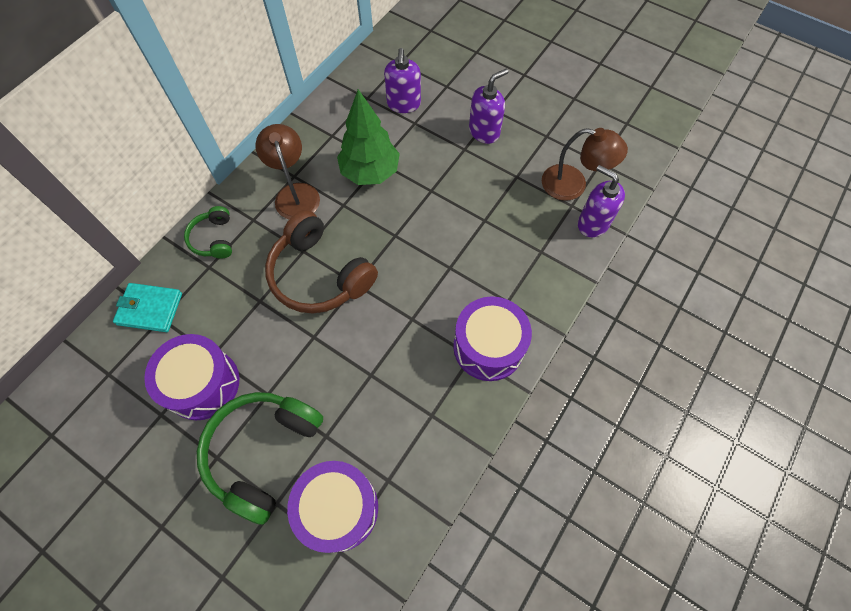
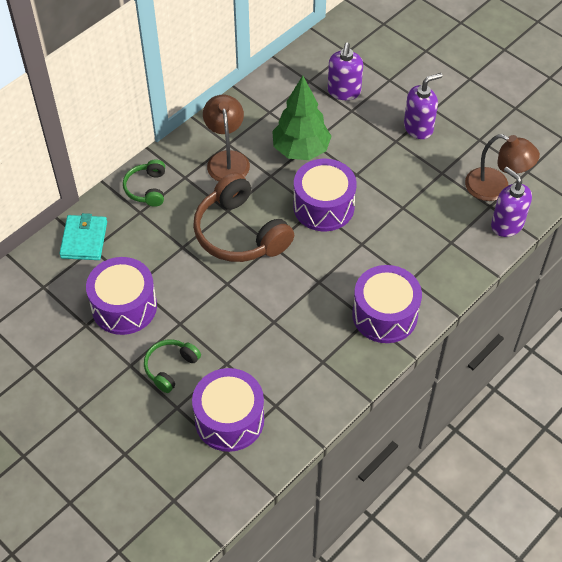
camera: 10 degrees right, 10 degrees down
(150, 309) = (84, 239): turquoise wallet -> turquoise wallet turned 75 degrees clockwise
(263, 452) = (170, 368): green headphones -> green headphones, size x0.53
(403, 231) = (323, 206): none -> purple drum

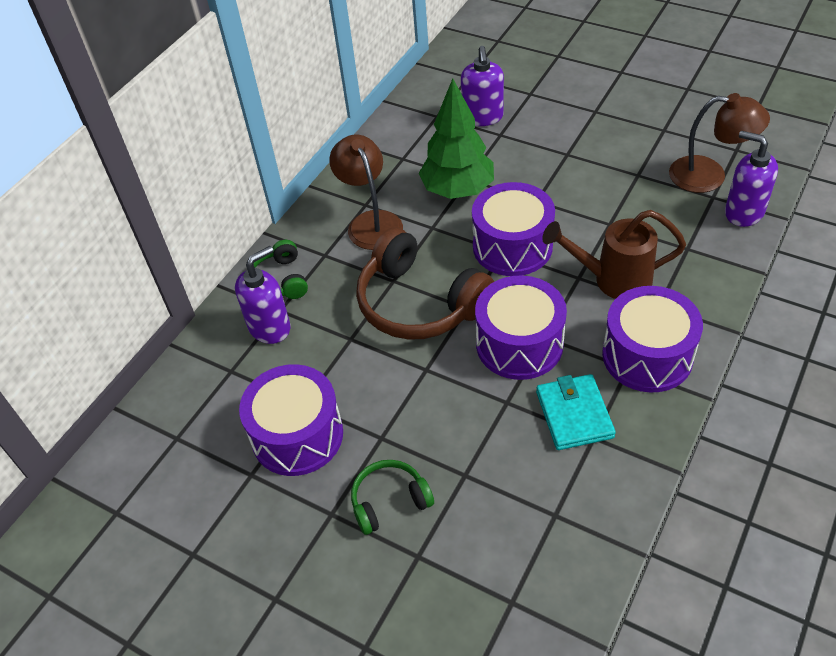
camera: 10 degrees left, 5 degrees down
(84, 239) = (216, 362): turquoise wallet -> turquoise wallet (574, 414)
(170, 368) = (389, 501): green headphones -> green headphones turned 45 degrees clockwise
(229, 419) = (499, 553): purple drum -> purple drum (519, 344)
(385, 252) = (612, 280): none -> brown watering can
(418, 127) = (587, 134): purple soap dispenser -> purple soap dispenser (270, 327)

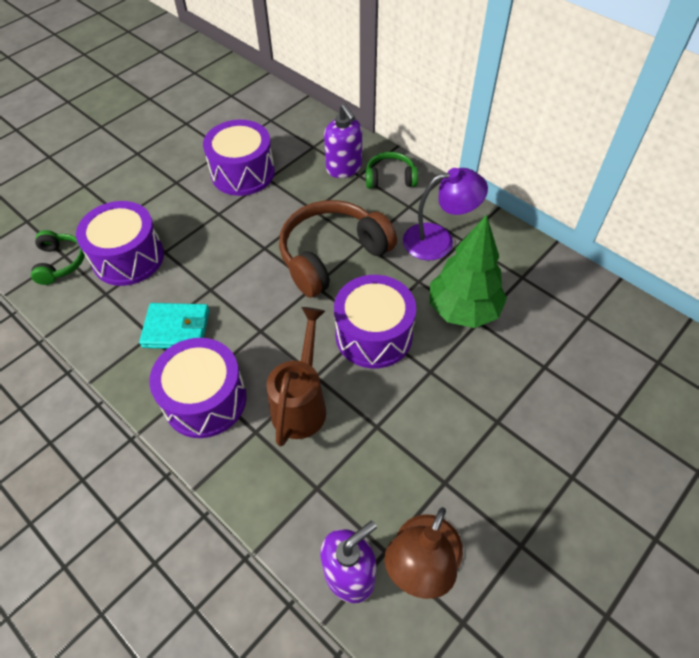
camera: 100 degrees right, 5 degrees up
(370, 222) = (438, 240): brown lamp -> purple lamp
(389, 501) = (167, 210): green headphones -> green headphones (60, 262)
(482, 117) = (578, 357): purple soap dispenser -> none
(519, 344) = (260, 311): purple drum -> purple drum (128, 258)

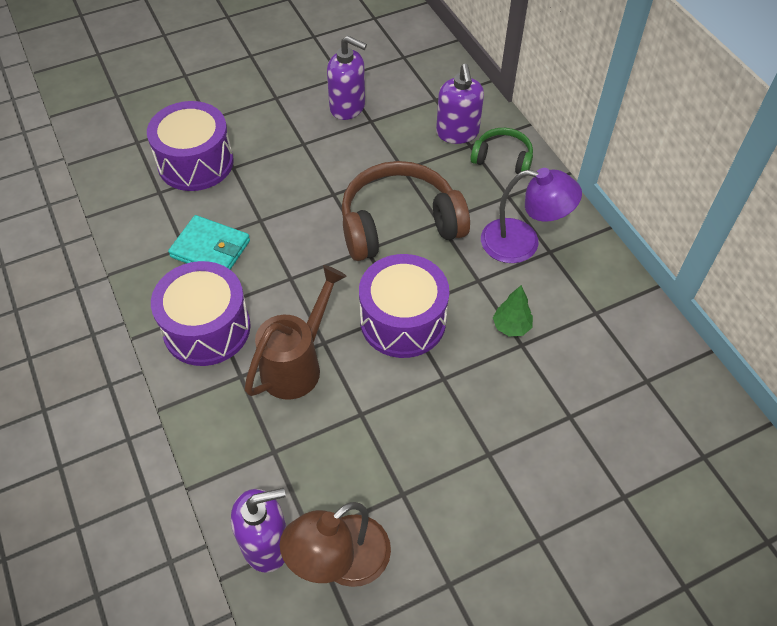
camera: 20 degrees right, 0 degrees up
(60, 262) = (130, 148): green headphones -> none
(243, 173) = (348, 107): purple drum -> purple soap dispenser
(463, 310) = (511, 327): green tree -> green tree, size x0.46

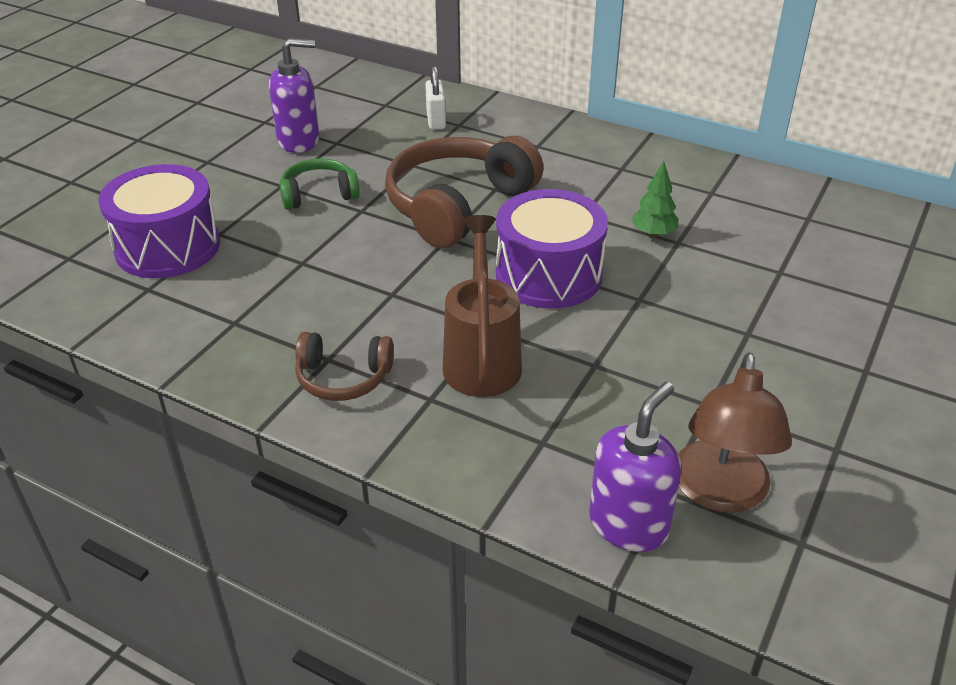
camera: 35 degrees left, 15 degrees down
(207, 328) = (343, 377): purple drum -> brown headphones
(210, 249) = (270, 309): turquoise wallet -> none
(457, 133) = (436, 120): purple soap dispenser -> white padlock
(502, 159) = (501, 122): green headphones -> green headphones (318, 194)
(522, 243) = (590, 172): purple lamp -> none

